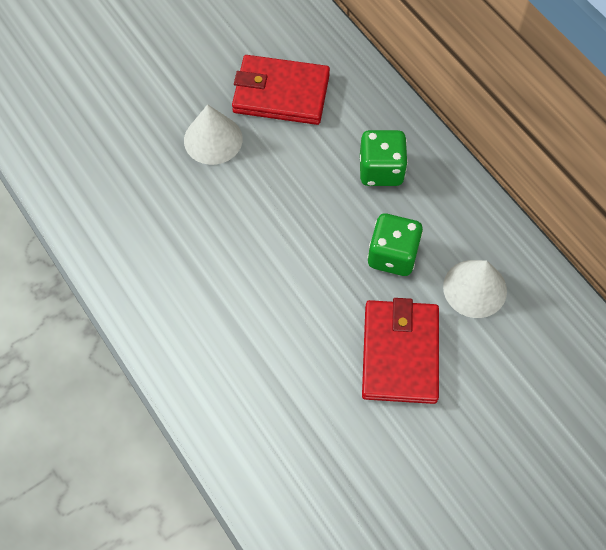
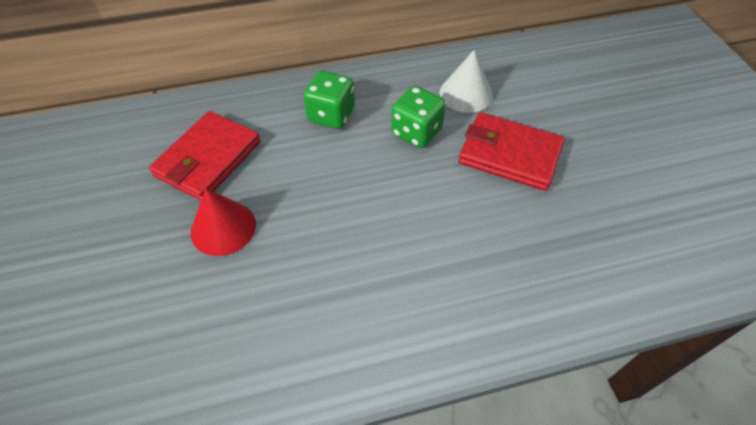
camera: 70 degrees left, 10 degrees down
(213, 139) = (223, 228): white cone -> red cone

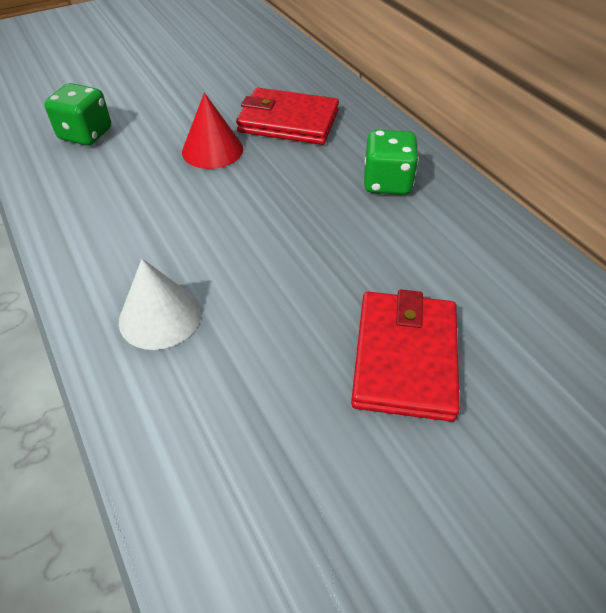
camera: 75 degrees right, 5 degrees down
(416, 132) = (397, 256): green dice -> green dice (85, 134)
(466, 94) = (499, 294): white cone -> white cone (160, 316)

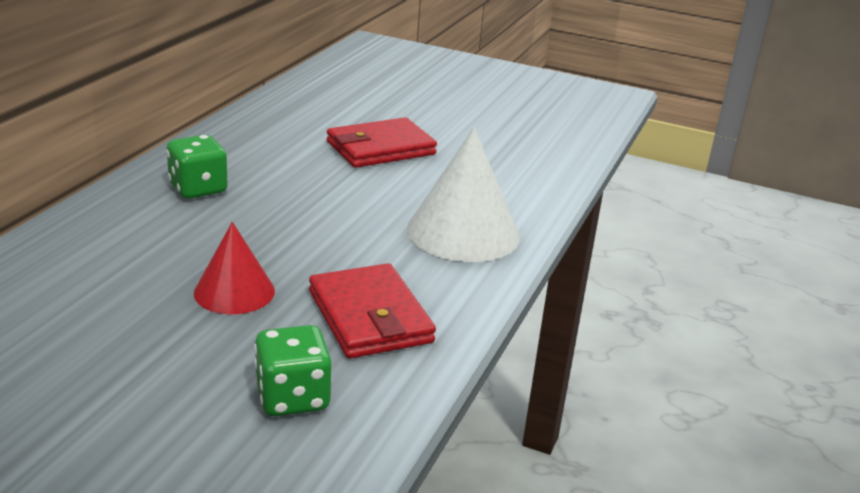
camera: 130 degrees left, 20 degrees down
(160, 316) = (463, 232): white cone -> white cone, size x1.63
(288, 121) = (130, 266): red wallet -> red wallet (370, 317)

